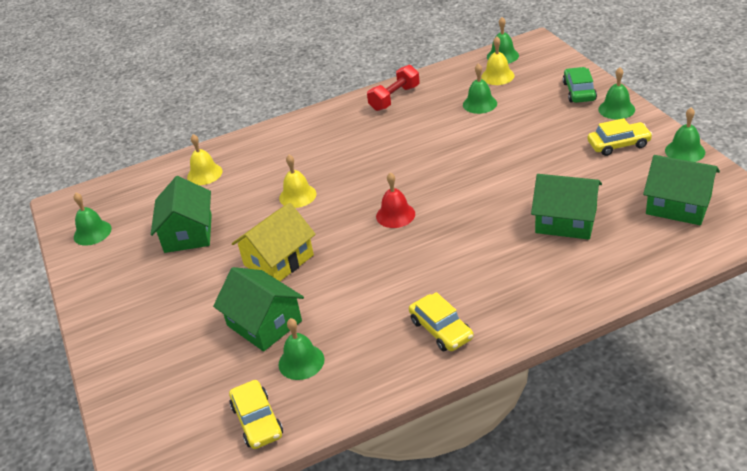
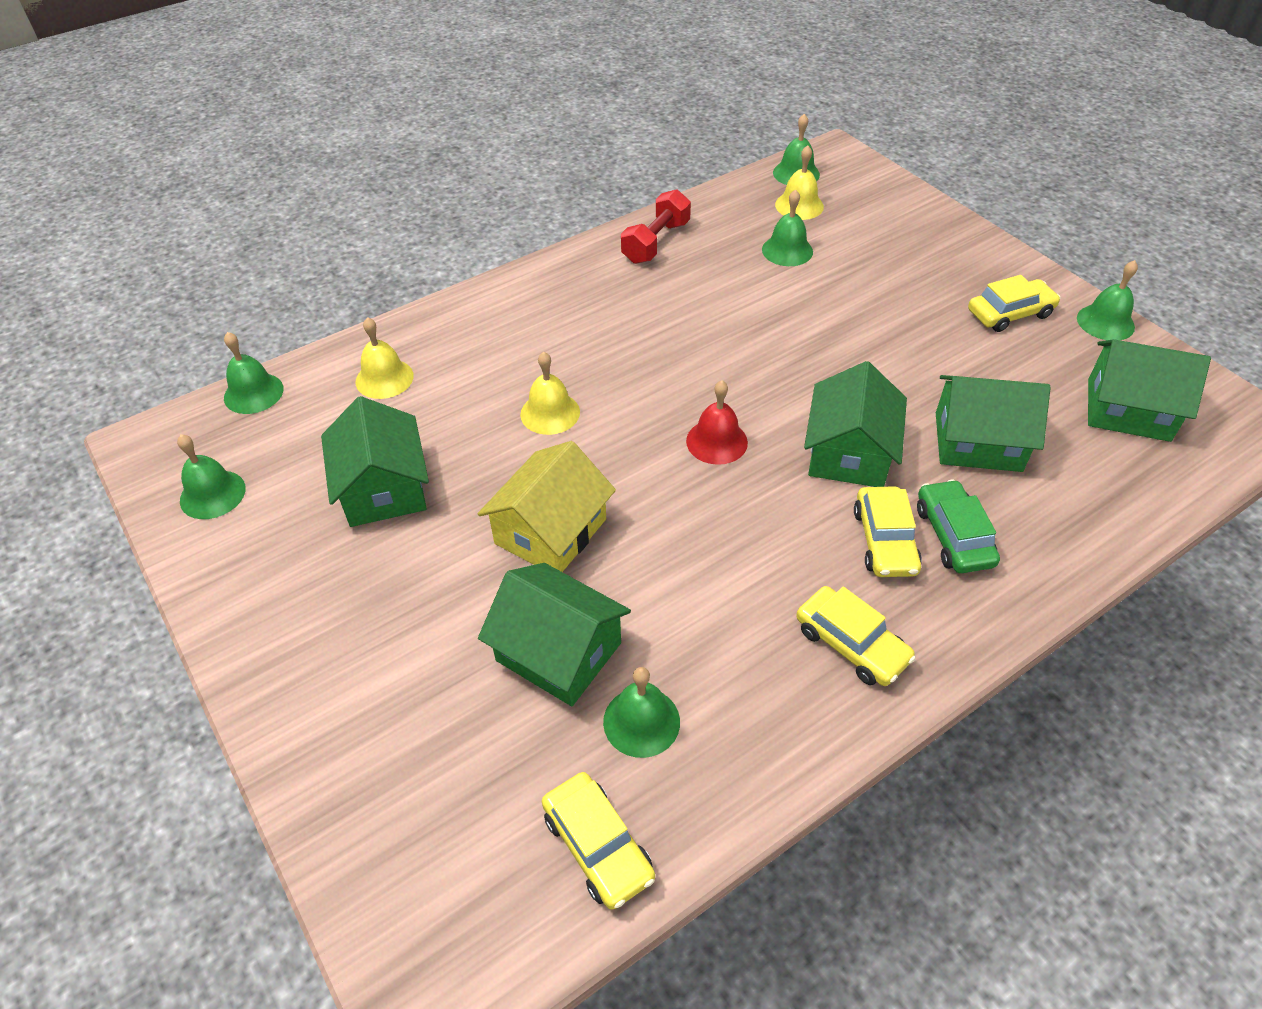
camera: 15 degrees left, 10 degrees up
(478, 224) = (849, 453): none -> green house
(483, 274) = (884, 541): none -> yellow car
(579, 91) = (925, 229): green car -> green car (953, 535)
(616, 109) = (987, 257): green bell -> green bell (253, 393)

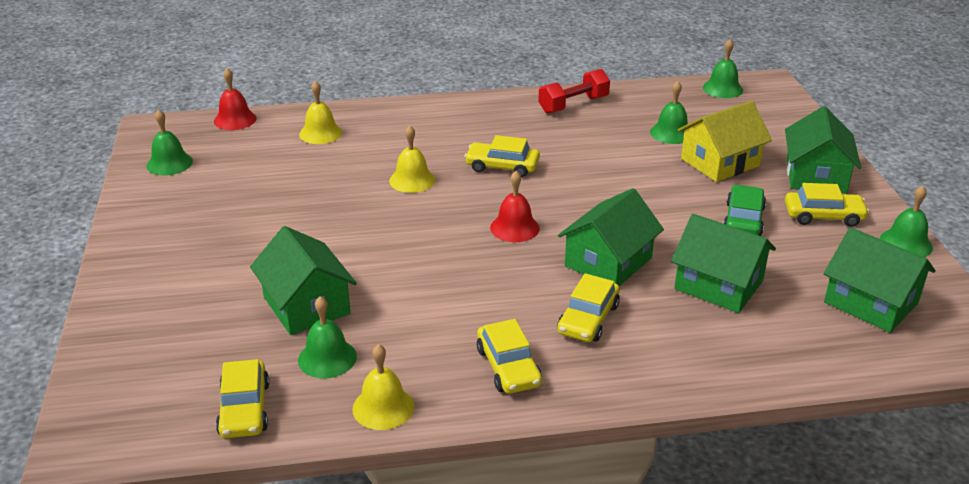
camera: 25 degrees right, 15 degrees down
(253, 393) = (235, 119): green bell -> red bell
(383, 488) = (271, 189): green house -> green house (815, 176)
(551, 531) = (357, 242): yellow house -> yellow house (720, 162)
(640, 357) = (502, 166): none -> yellow car
(799, 205) = (706, 108): yellow bell -> yellow bell (383, 407)
(953, 535) = (645, 332): green car -> green car (743, 220)

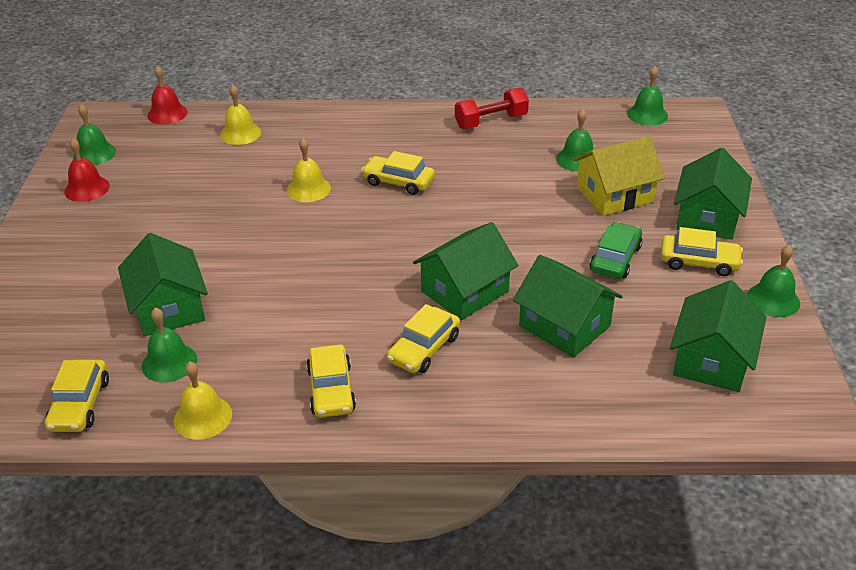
camera: 10 degrees right, 5 degrees up
(514, 228) = (388, 247): red bell -> red bell (87, 188)
(871, 302) = (712, 360): green house -> green house turned 60 degrees clockwise

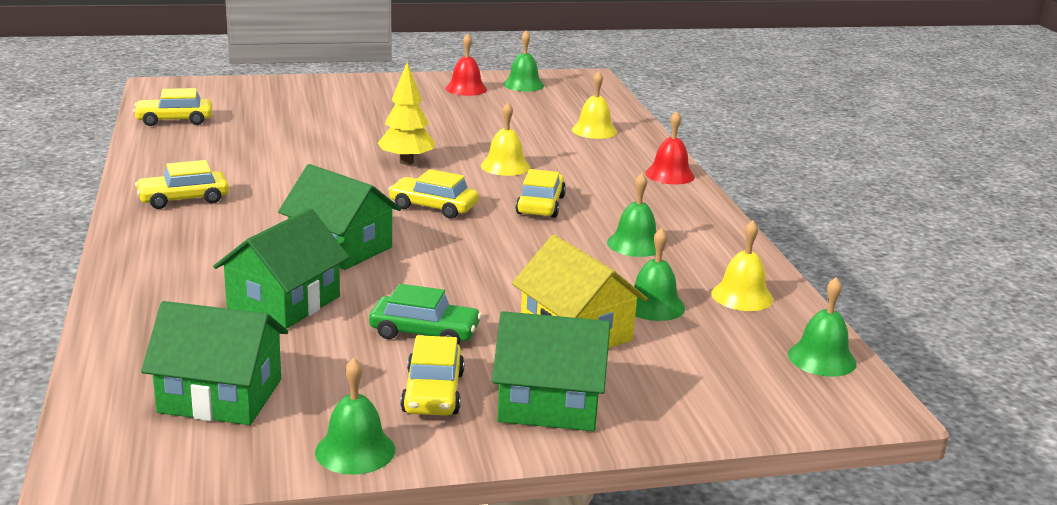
camera: 75 degrees right, 15 degrees down
(167, 114) = (611, 100): red bell -> red bell (670, 175)
(168, 308) = (297, 133): green house -> none
(169, 362) = (224, 140): green bell -> green bell (635, 244)
(203, 417) = (153, 157): yellow bell -> yellow bell (742, 296)
(279, 242) = (406, 162): none -> yellow tree
(424, 348) = (242, 233): yellow car -> yellow car (433, 207)
(491, 121) = (712, 248): red dumbbell -> none

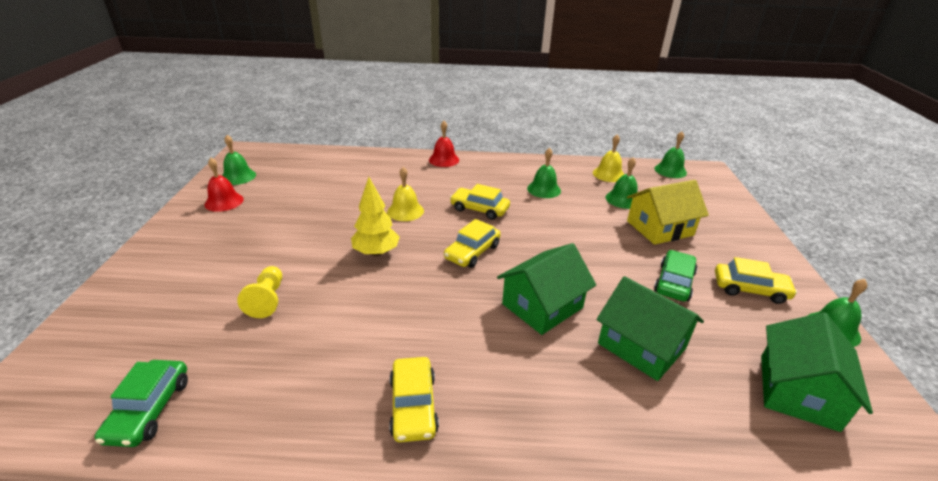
camera: 75 degrees left, 10 degrees up
(174, 120) = (149, 409): yellow car -> green car
(309, 131) = (267, 300): none -> yellow pawn
(549, 403) = (744, 250): green house -> none
(594, 130) = (355, 168): yellow bell -> none

